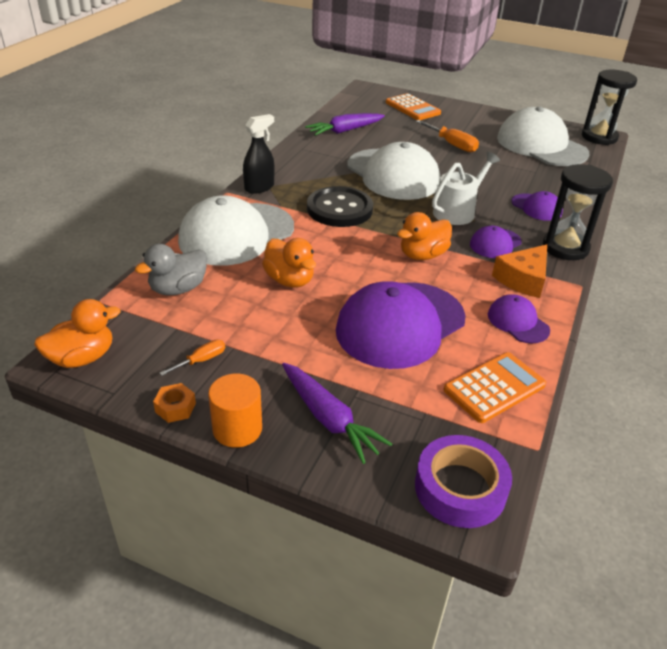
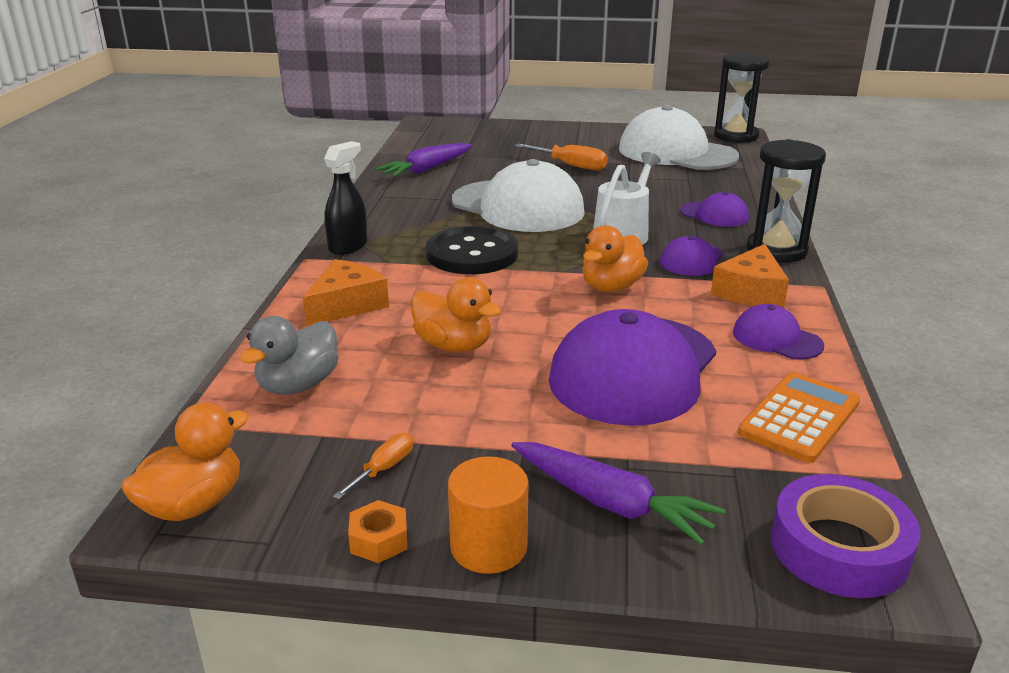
camera: 15 degrees left, 10 degrees down
(236, 234) = (346, 305): white cap -> orange cheese
(412, 108) = (498, 135): orange calculator -> none

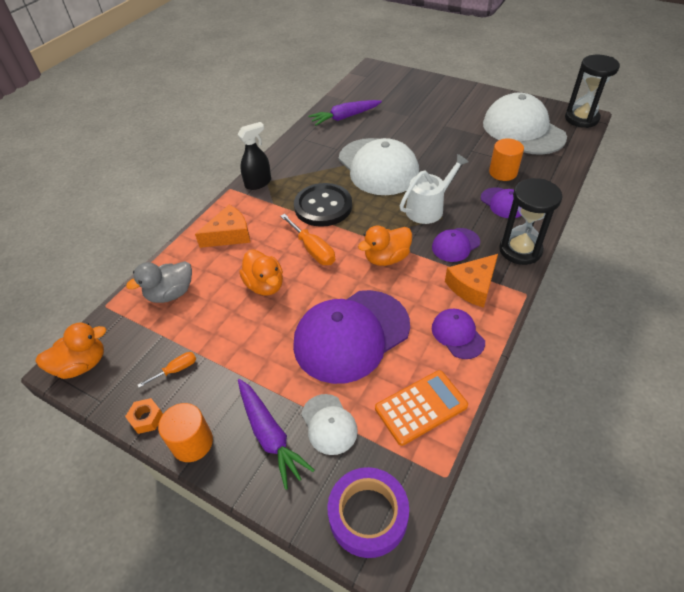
camera: 25 degrees right, 20 degrees up
(571, 166) = (439, 131): orange screwdriver -> orange screwdriver (313, 250)
(688, 189) = (503, 172): none -> orange cylinder
(689, 467) = (329, 424): none -> white cap

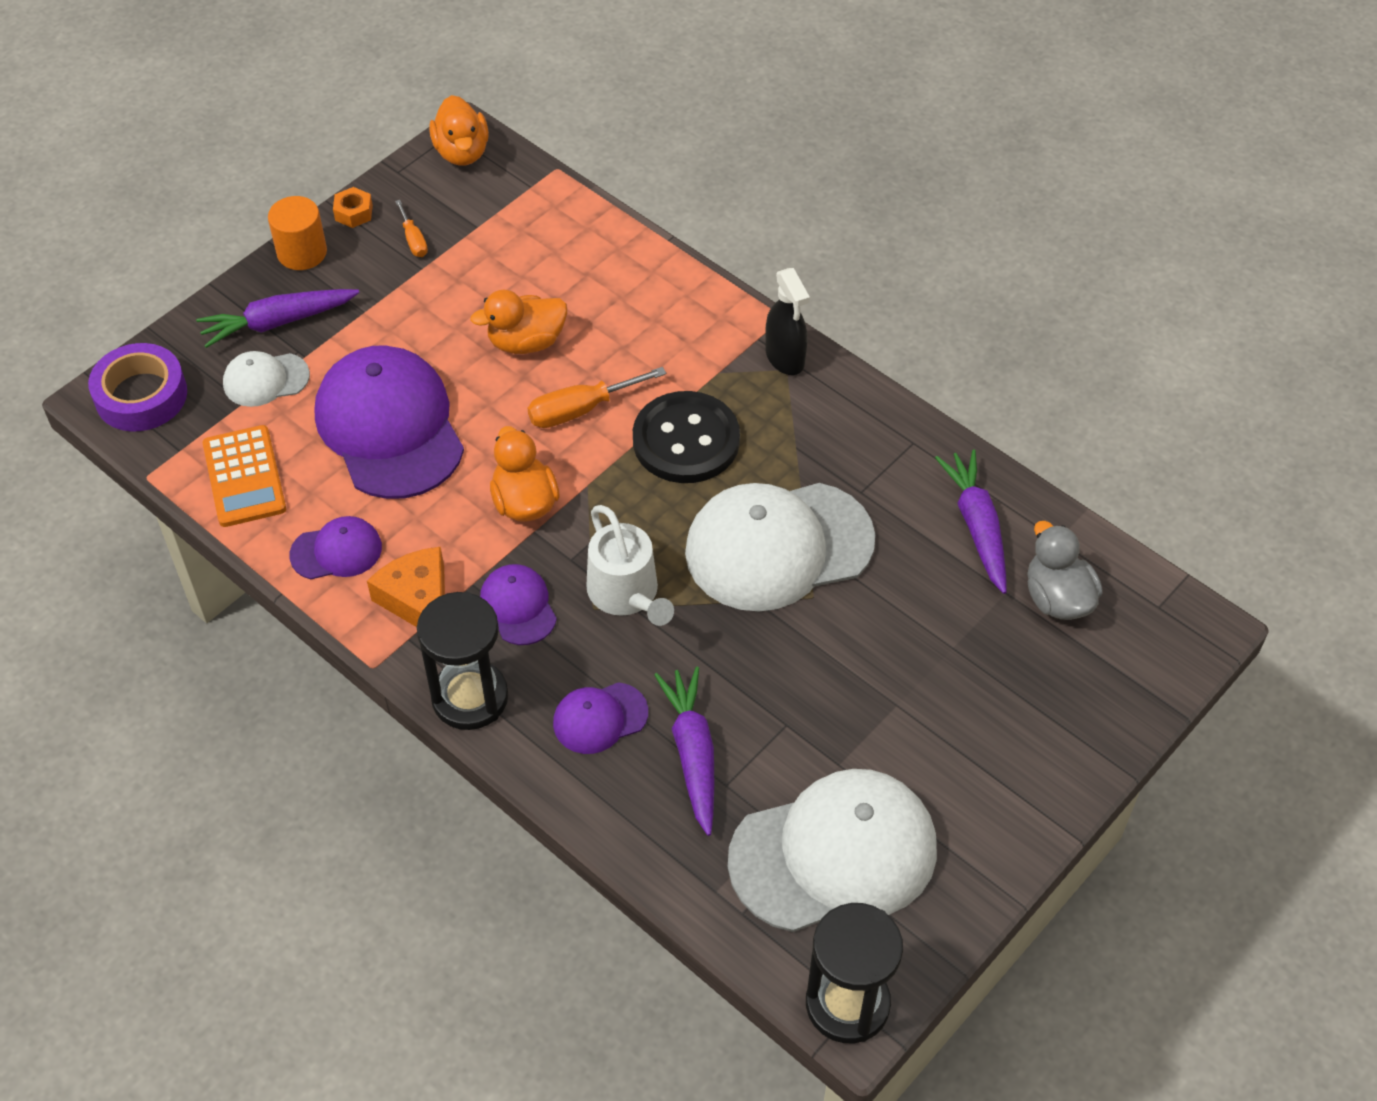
camera: 100 degrees right, 5 degrees up
(170, 294) = (552, 236): grey duck -> grey duck (1057, 598)
(229, 235) = (657, 308): orange cheese -> none
(503, 172) = (692, 754): orange cylinder -> purple carrot

